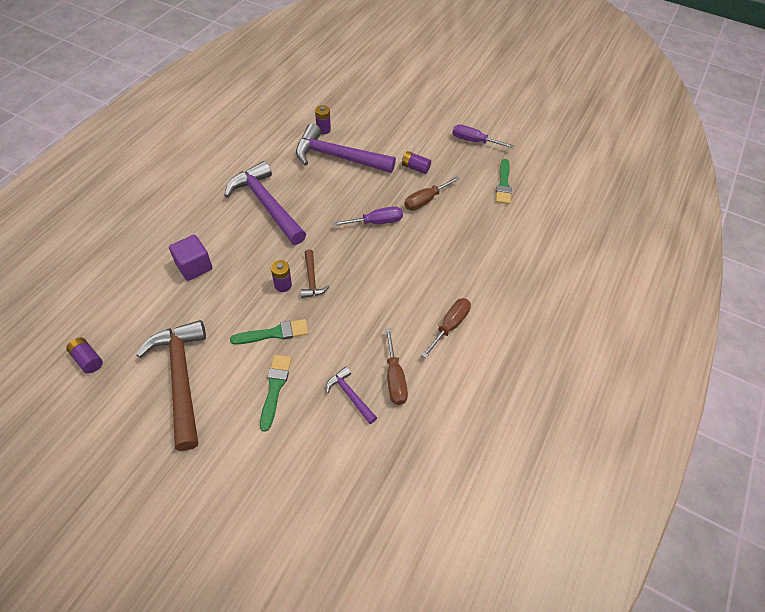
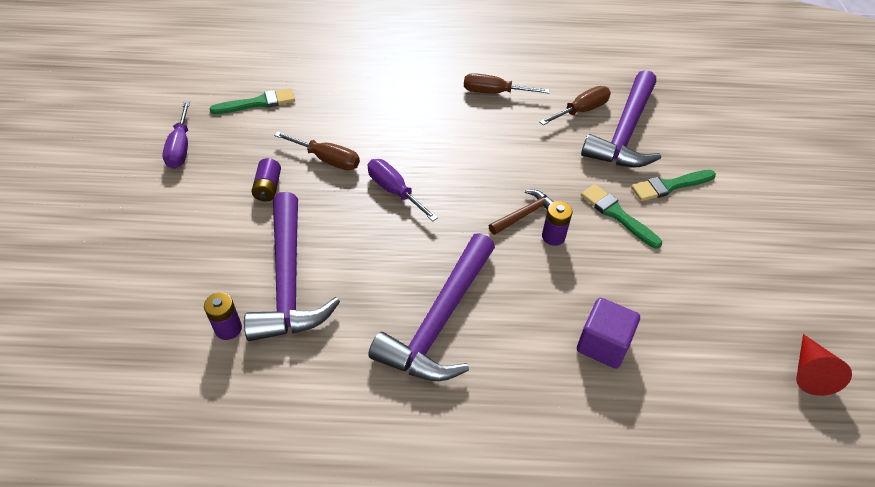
camera: 115 degrees left, 5 degrees down
(88, 359) = (810, 372): purple battery -> red cone
(181, 378) = (735, 265): brown hammer -> none
(350, 395) = (625, 133): purple hammer -> purple hammer, size x2.10

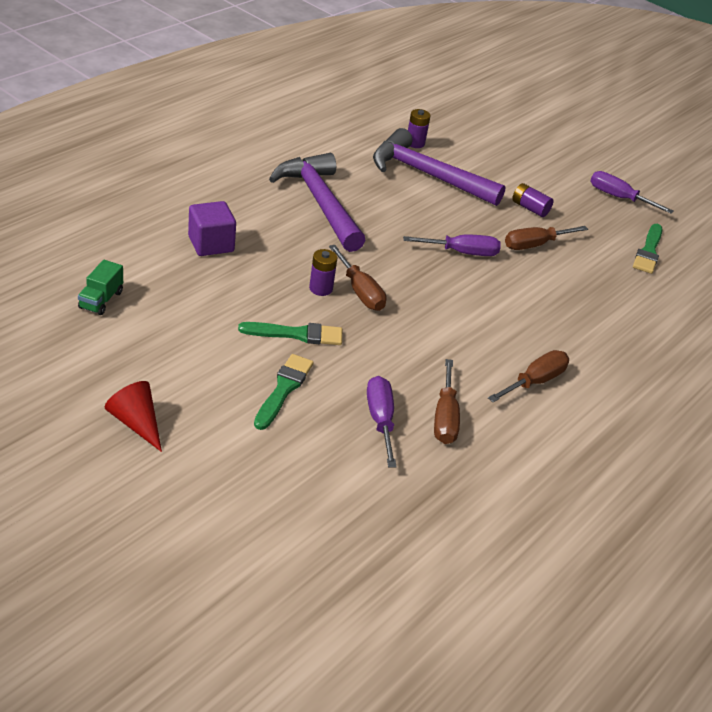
camera: 125 degrees right, 10 degrees down
(524, 214) = (360, 291): brown hammer -> brown screwdriver
(625, 133) = (380, 420): purple hammer -> purple screwdriver
(761, 349) = (101, 300): none -> green truck
(810, 372) = (55, 305): red cone -> red cone (136, 423)

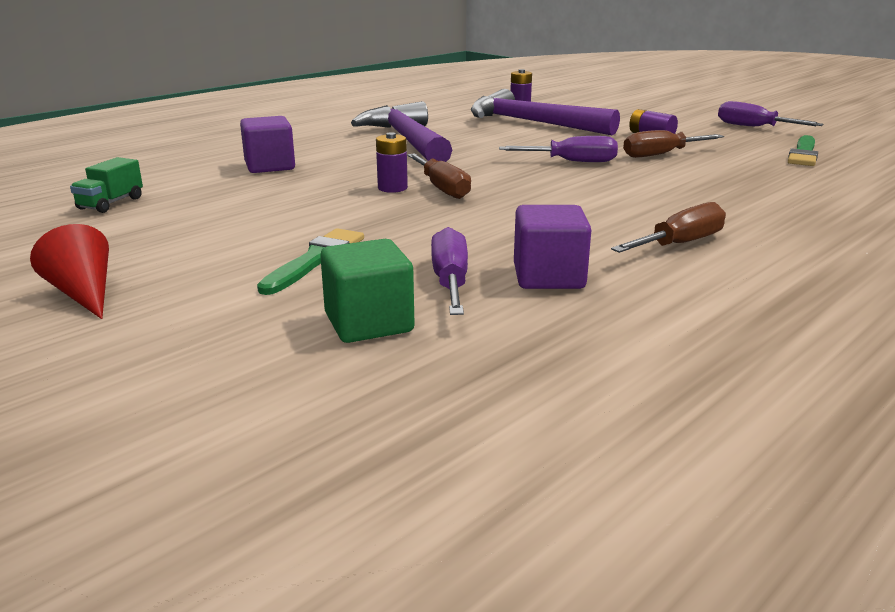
camera: 10 degrees right, 15 degrees down
(296, 334) = (350, 218): green brush -> none
(334, 463) = (369, 323): none -> green cube
(445, 417) = (548, 277): brown screwdriver -> purple cube

